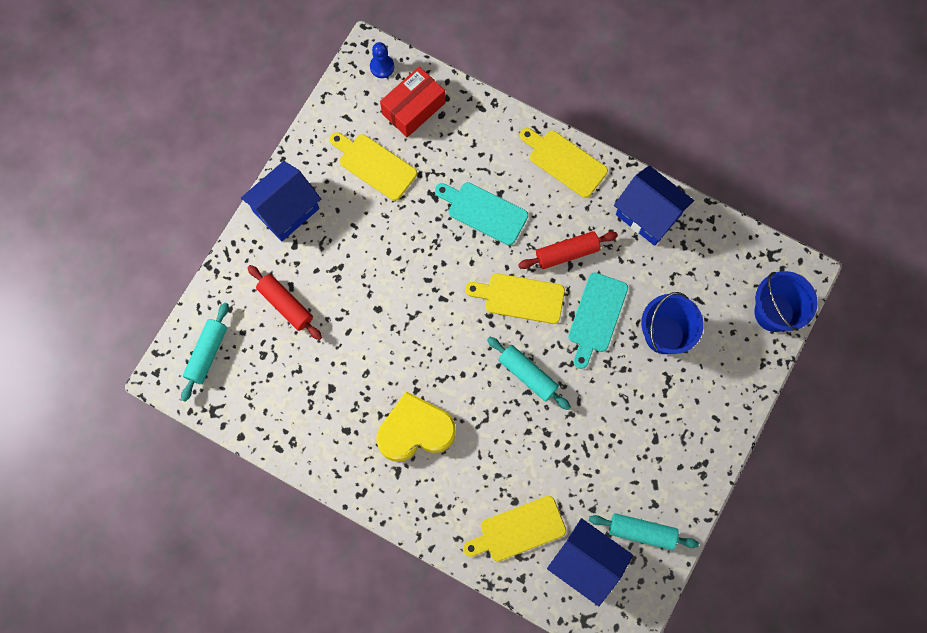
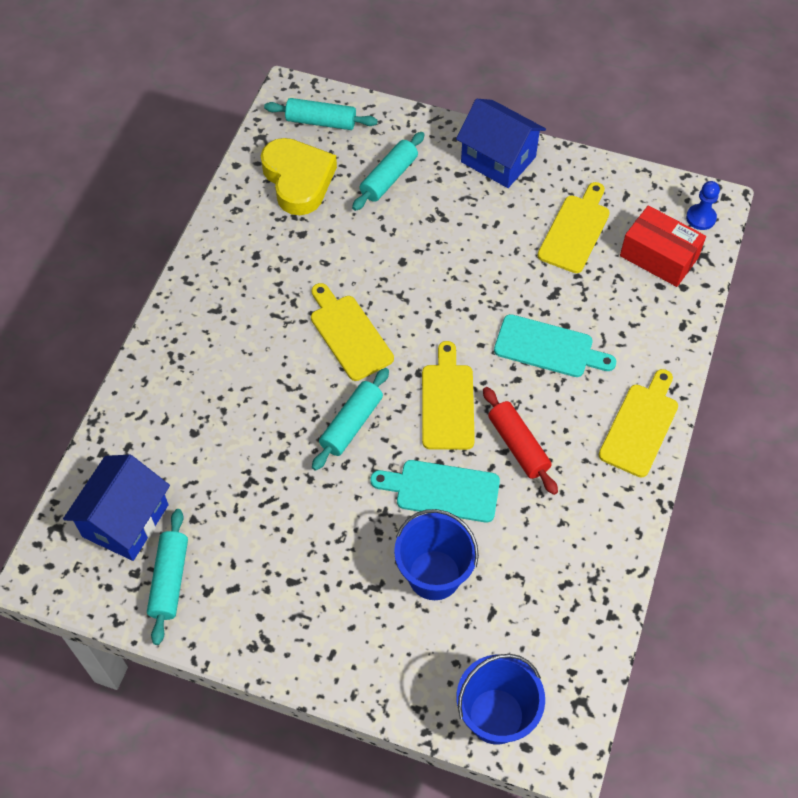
camera: 80 degrees right, 15 degrees down
(286, 305) = (389, 178): red rolling pin -> turquoise rolling pin
(415, 430) = (265, 319): yellow heart -> yellow heart (298, 180)
(484, 211) = (548, 348): turquoise cutting board -> turquoise cutting board turned 90 degrees clockwise
(518, 530) = (160, 441): yellow cutting board -> yellow cutting board (349, 334)
(648, 214) = (596, 534): blue house -> none

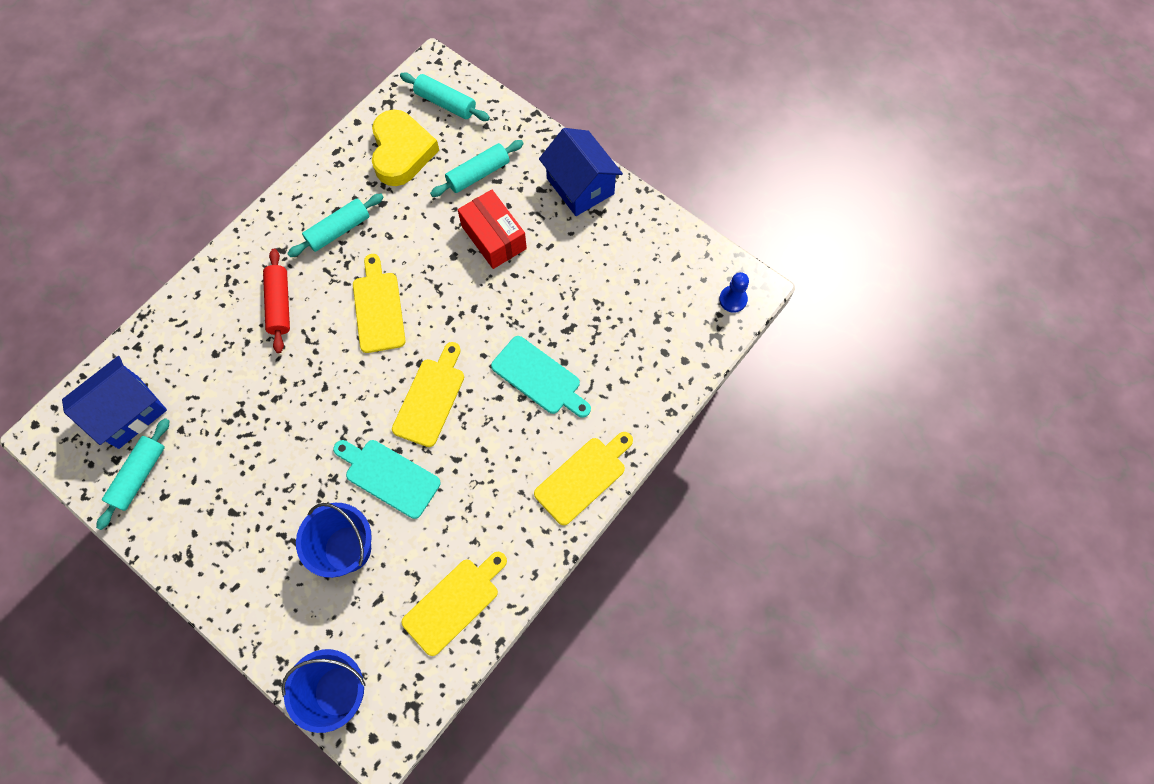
camera: 20 degrees right, 10 degrees up
(351, 424) = (343, 390): turquoise rolling pin -> turquoise rolling pin (338, 230)
(518, 445) = (471, 458): red rolling pin -> red rolling pin (280, 304)
(575, 230) = (615, 275): yellow cutting board -> yellow cutting board (454, 603)
(659, 257) = (677, 324): red box -> red box (493, 237)

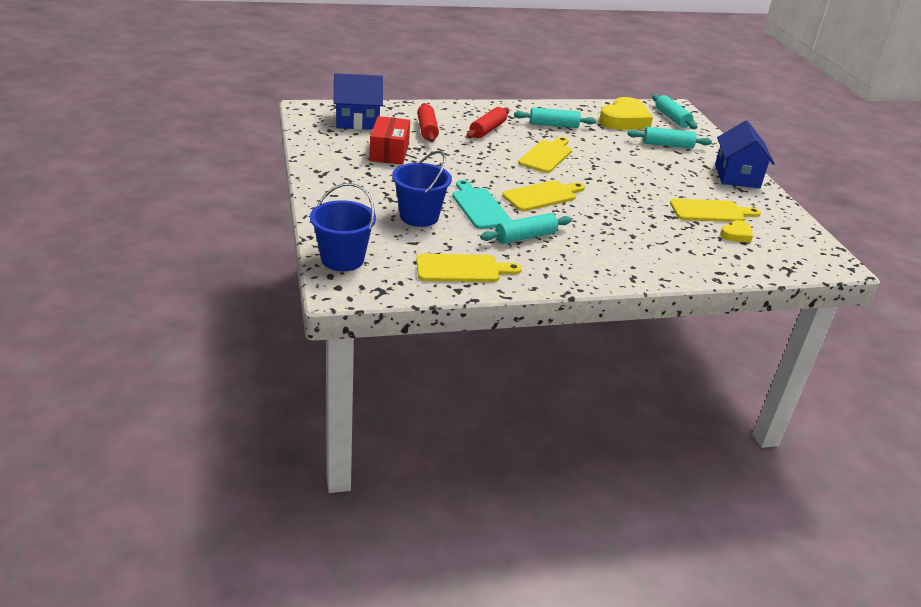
camera: 35 degrees right, 35 degrees down
(139, 476) = (334, 139): turquoise rolling pin -> turquoise rolling pin (525, 237)
(217, 362) = (427, 130): none -> red rolling pin
(493, 237) = (653, 167): red box -> red box (389, 152)
(539, 378) = (627, 222): turquoise cutting board -> none
(583, 478) = (616, 271): yellow cutting board -> yellow cutting board (710, 211)
(643, 311) = (736, 235): none -> yellow heart
(733, 299) = (817, 262): blue pawn -> none

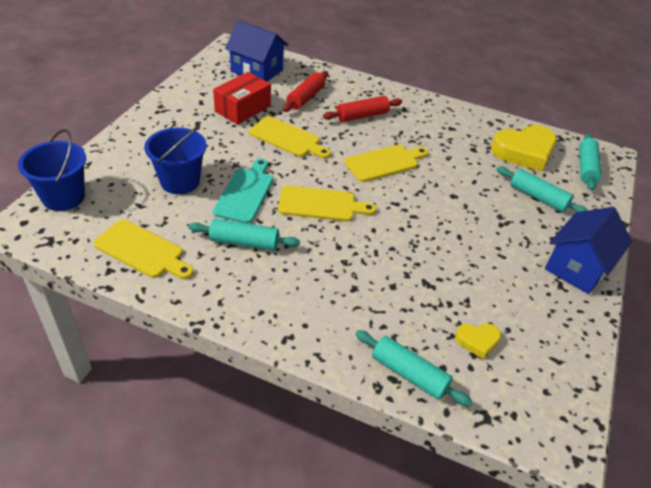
camera: 35 degrees right, 10 degrees up
(553, 125) = (436, 132): turquoise rolling pin -> turquoise rolling pin (409, 374)
(710, 211) = (484, 298): yellow cutting board -> yellow cutting board (287, 138)

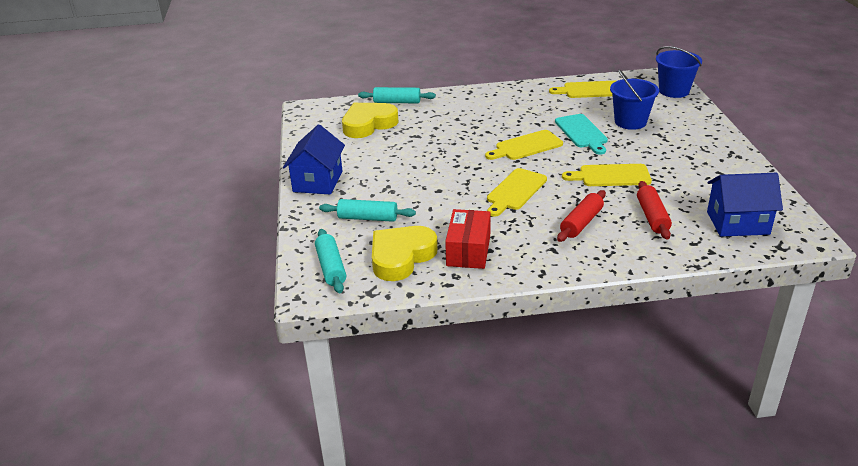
camera: 155 degrees right, 10 degrees down
(242, 109) = (681, 182): red box -> red box (468, 250)
(244, 242) = (544, 112): turquoise rolling pin -> none
(477, 341) = (368, 124): yellow heart -> yellow heart, size x2.06

